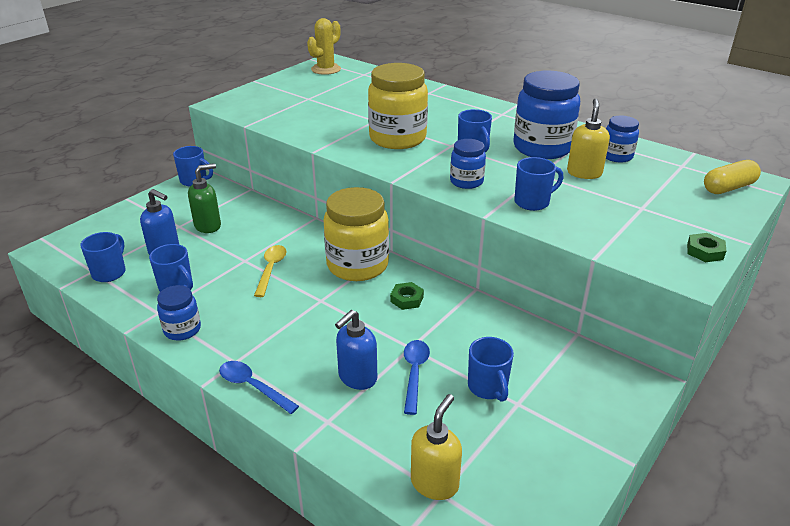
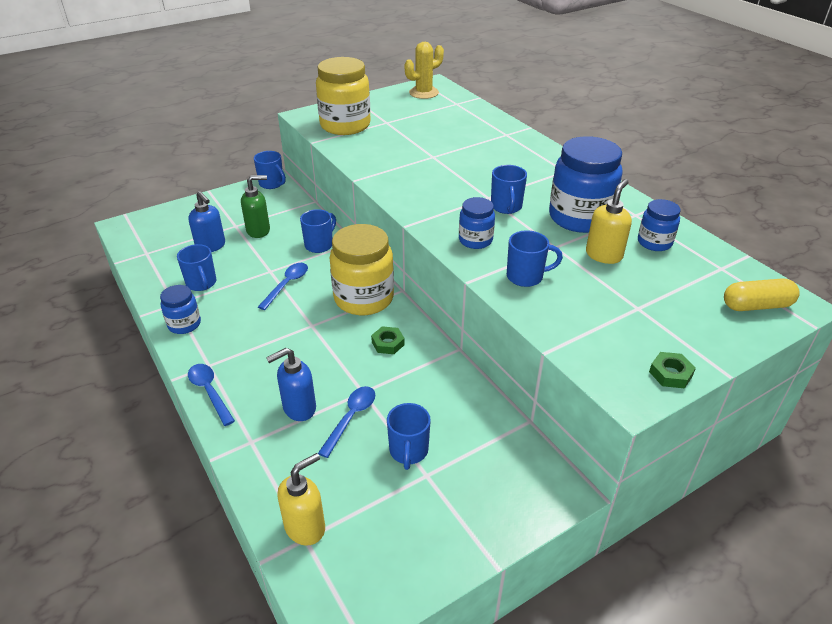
camera: 20 degrees right, 5 degrees up
(110, 272) = (158, 257): blue mug -> blue mug (319, 245)
(271, 269) = (287, 285): yellow spoon -> blue spoon
(397, 138) = (441, 180): yellow jar -> yellow jar (345, 125)

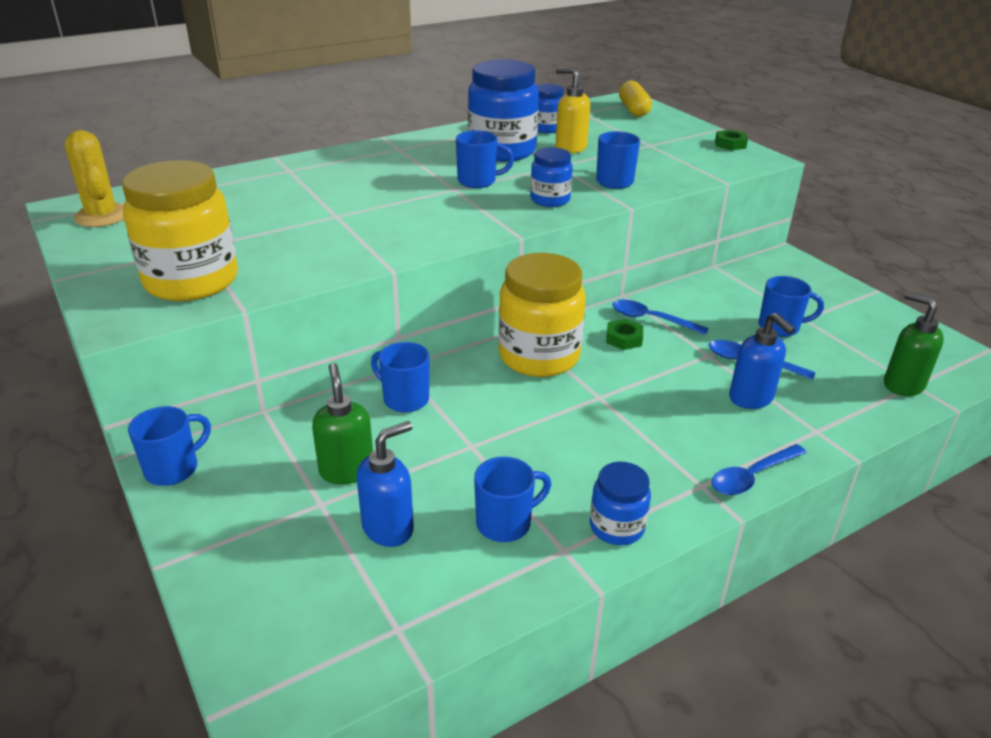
camera: 90 degrees left, 5 degrees down
(287, 285) = (509, 425): blue spoon -> blue spoon (651, 319)
(305, 527) = (902, 385): yellow soap dispenser -> green soap dispenser

